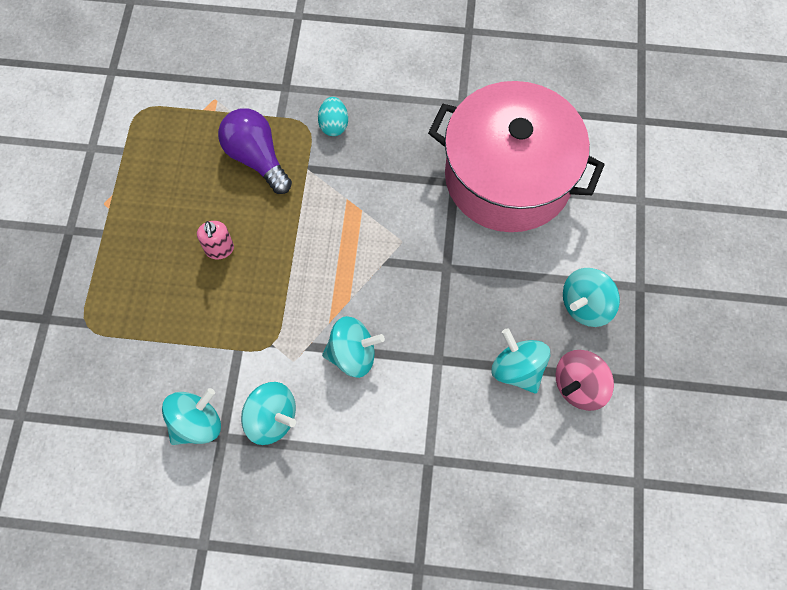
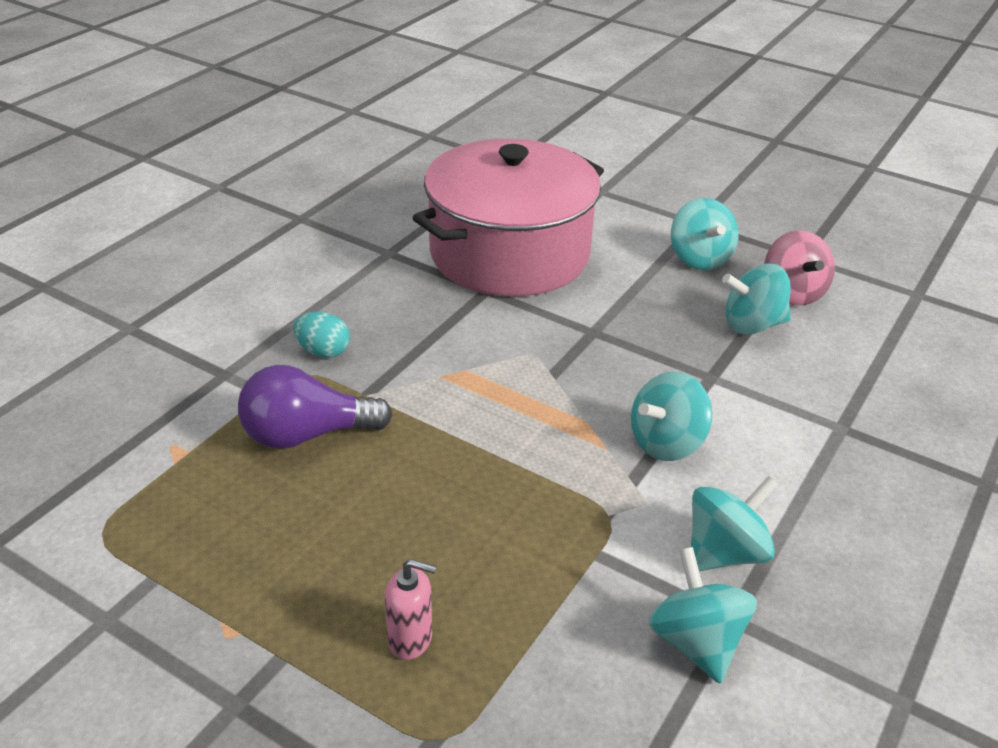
camera: 65 degrees left, 30 degrees down
(220, 249) = (421, 520): pink soap dispenser -> pink soap dispenser (410, 639)
(353, 354) = (666, 443): turquoise spinning top -> turquoise spinning top turned 150 degrees counterclockwise

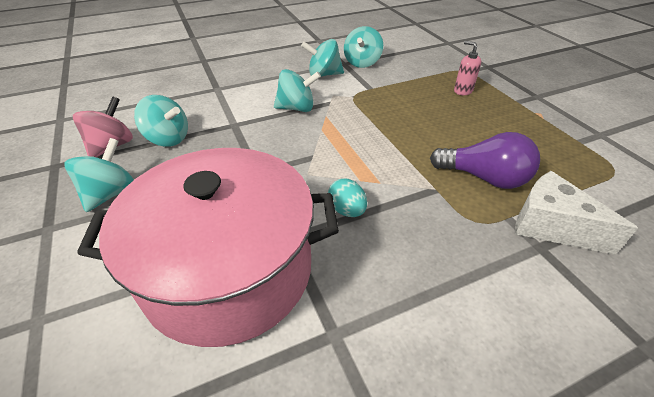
camera: 145 degrees left, 5 degrees up
(211, 401) = (551, 226): none -> white cheese
(323, 351) = (453, 234): turquoise egg -> turquoise egg (346, 210)

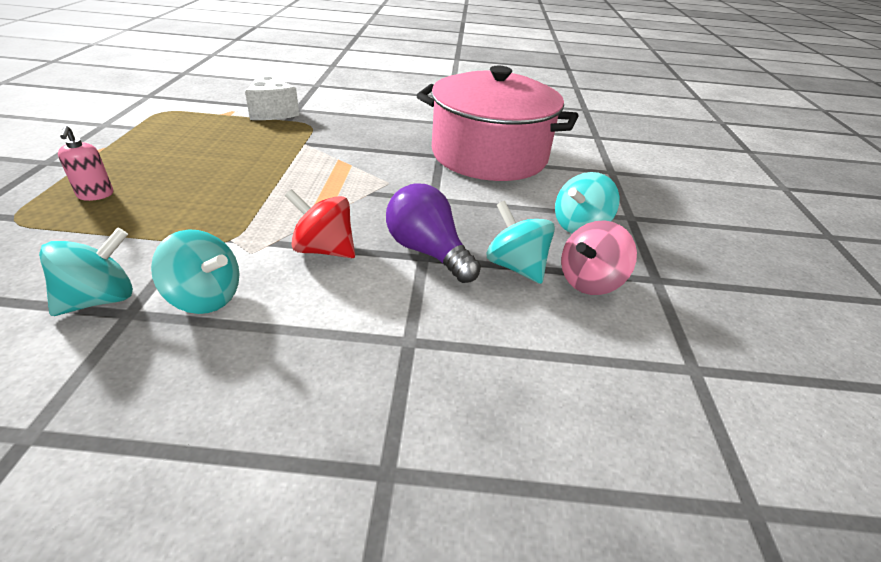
camera: 155 degrees left, 5 degrees down
(297, 108) = (324, 249): turquoise spinning top -> red spinning top
(346, 210) = (385, 154): turquoise egg -> none
(484, 178) = (258, 136): purple light bulb -> purple light bulb (428, 252)

